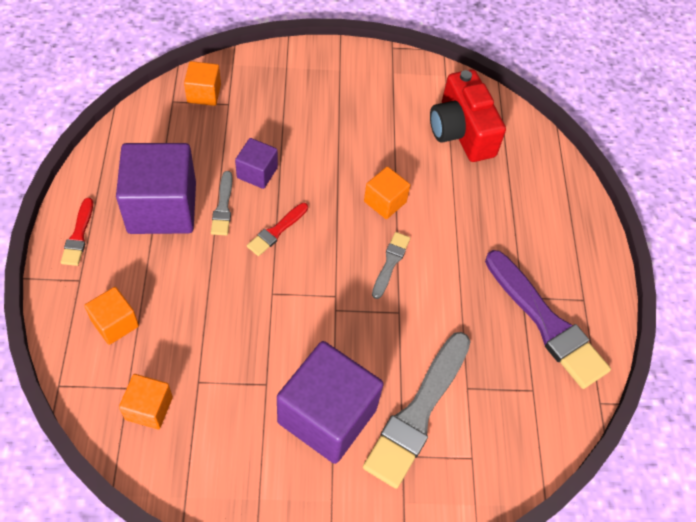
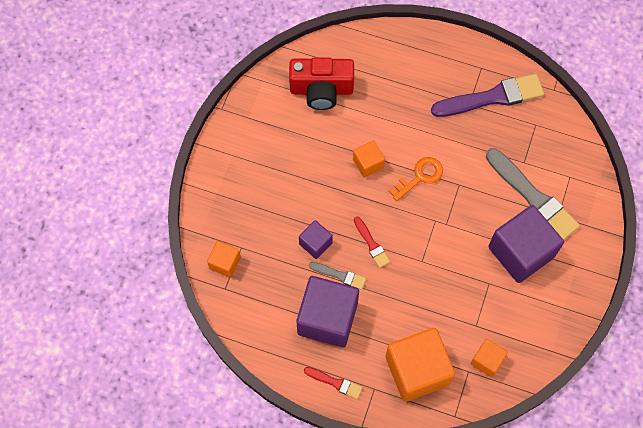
camera: 65 degrees left, 10 degrees up
(115, 323) = (417, 370): orange cube -> orange cube, size x2.00
(390, 263) = (419, 177): grey brush -> orange key

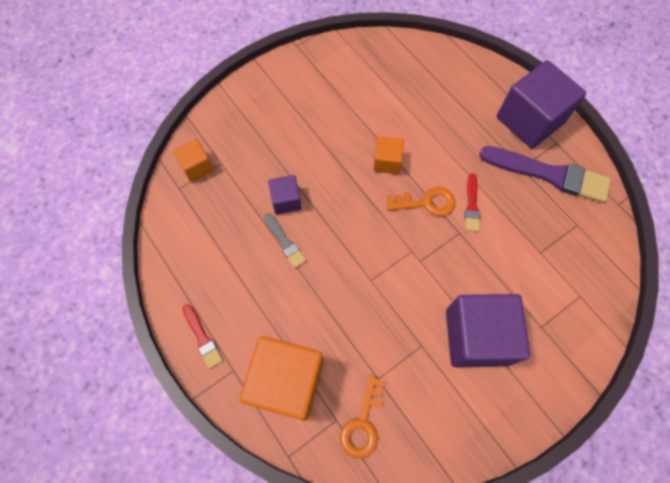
camera: 35 degrees right, 0 degrees up
(321, 90) = (392, 78): red camera -> none
(327, 318) = (243, 273): purple cube -> purple cube (529, 120)
(371, 244) = (335, 233): red brush -> red brush (471, 205)
(487, 361) = (363, 423): orange cube -> orange key
(533, 197) = (527, 291): grey brush -> none

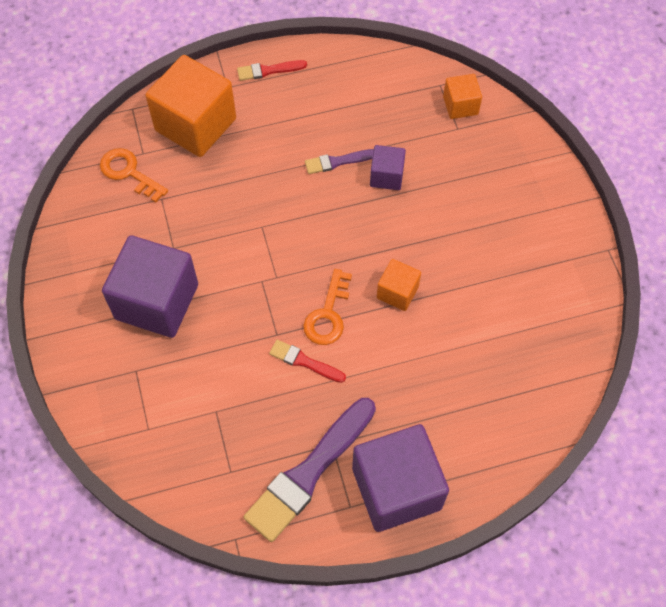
camera: 110 degrees right, 5 degrees down
(285, 242) = (337, 161): grey brush -> purple brush

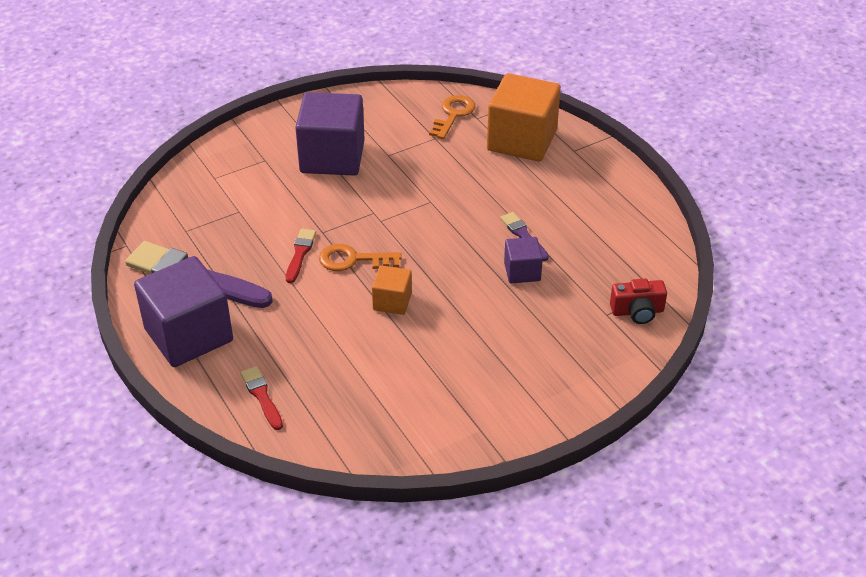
camera: 75 degrees right, 20 degrees down
(268, 70) = (607, 171): red brush -> red brush (262, 396)
(460, 105) = (637, 311): orange cube -> red camera

